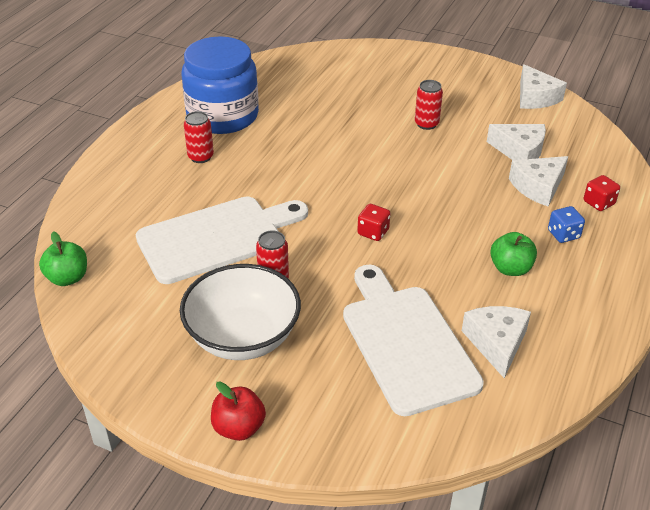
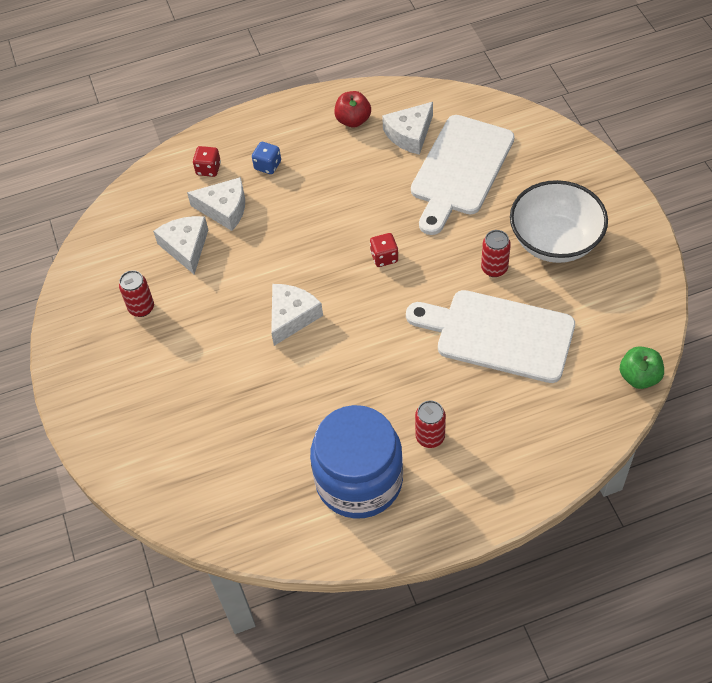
camera: 130 degrees left, 15 degrees up
(239, 428) = (609, 189): red apple -> red apple (353, 120)
(426, 124) = (209, 328): red can -> red can (141, 308)
(510, 268) = (335, 168): green apple -> none
(535, 97) = (86, 289): white cheese -> white cheese (292, 317)

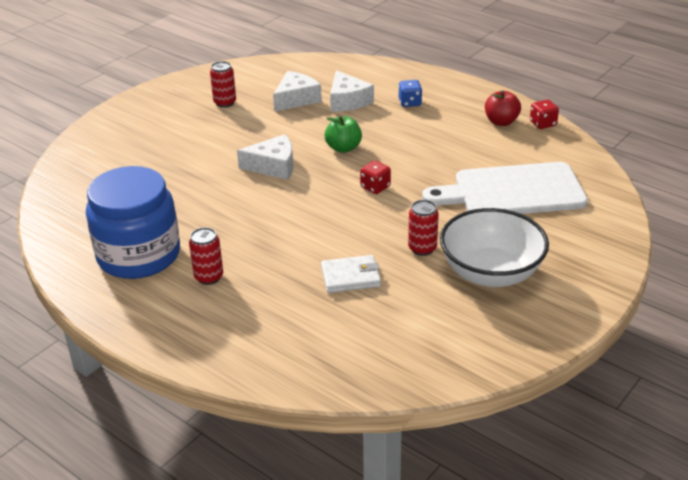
camera: 55 degrees right, 20 degrees down
(208, 169) = (378, 81): red dice -> red dice (543, 124)
(410, 134) = (520, 153): white cheese -> none
(498, 334) = (350, 277): white cutting board -> white wallet
(639, 377) = (379, 385): green apple -> green apple (343, 148)

